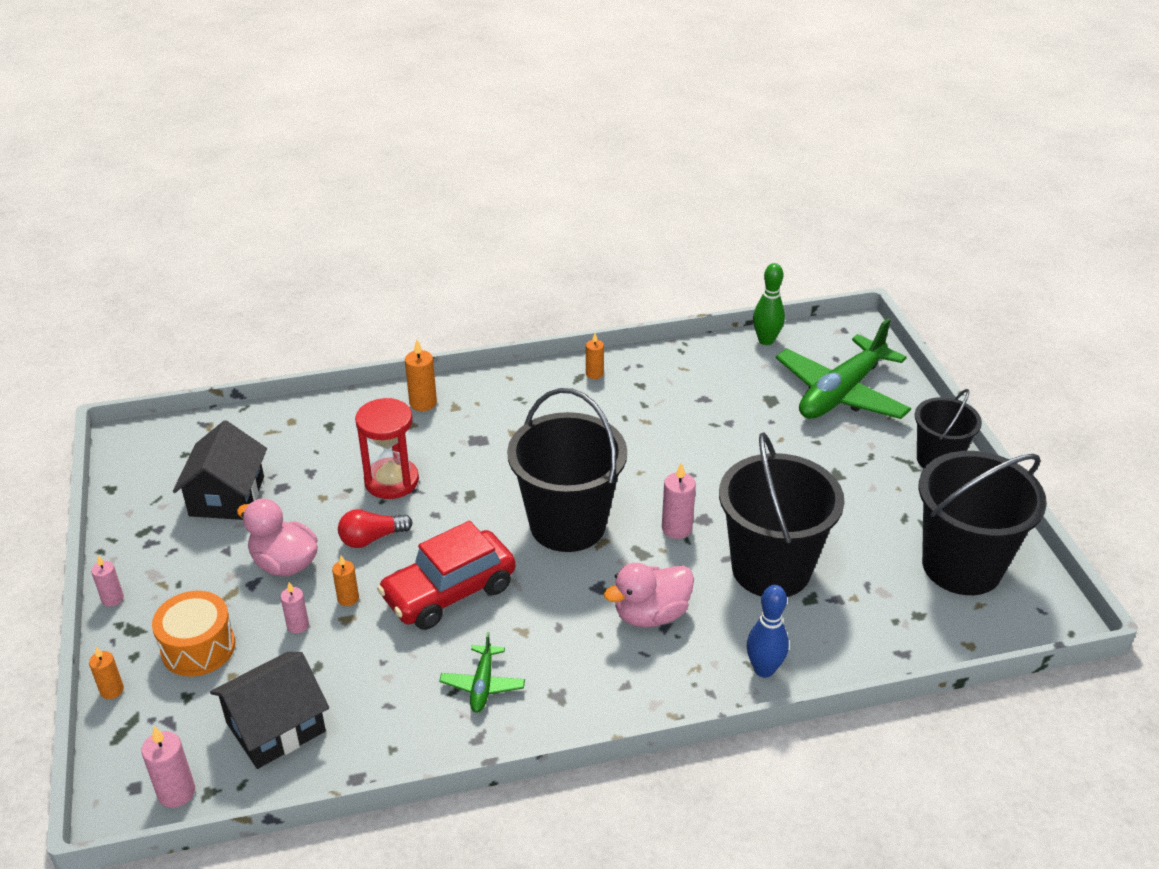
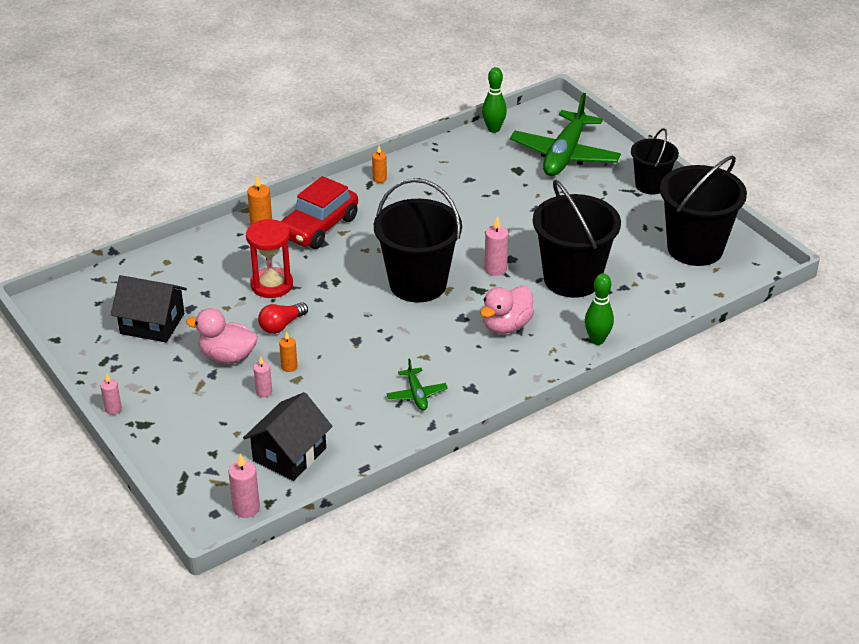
camera: 20 degrees left, 0 degrees up
(112, 690) = (155, 463): orange candle -> none
(198, 647) = (200, 423): orange drum -> none
(227, 496) = (152, 323): black house -> black house turned 60 degrees counterclockwise
(449, 592) = (359, 346): red car -> red car (319, 227)
(764, 669) = (597, 340): blue bowling pin -> green bowling pin

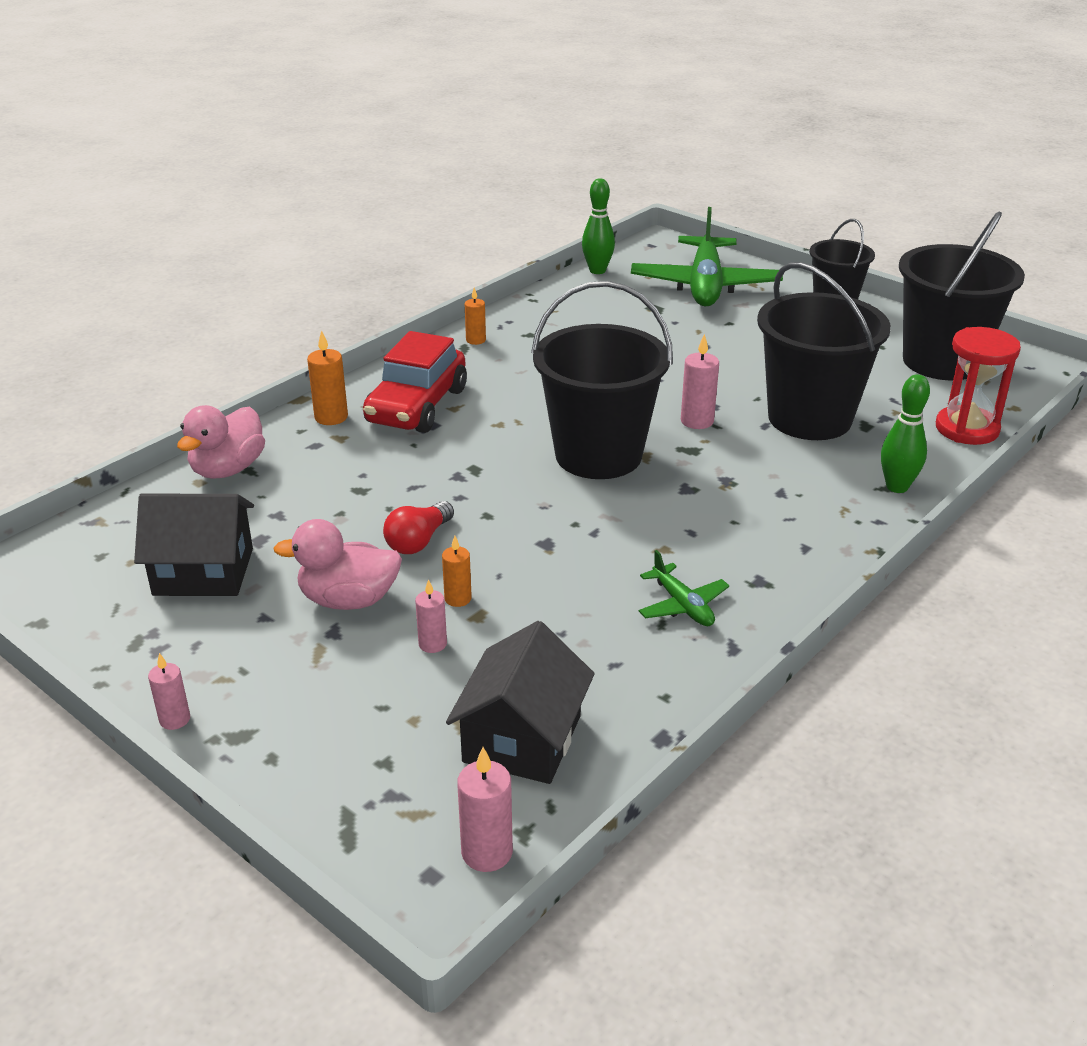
camera: 15 degrees left, 5 degrees down
(272, 285) = (379, 488): red hourglass -> red hourglass (967, 429)
(506, 326) = (757, 489): pink duck -> pink duck (228, 469)

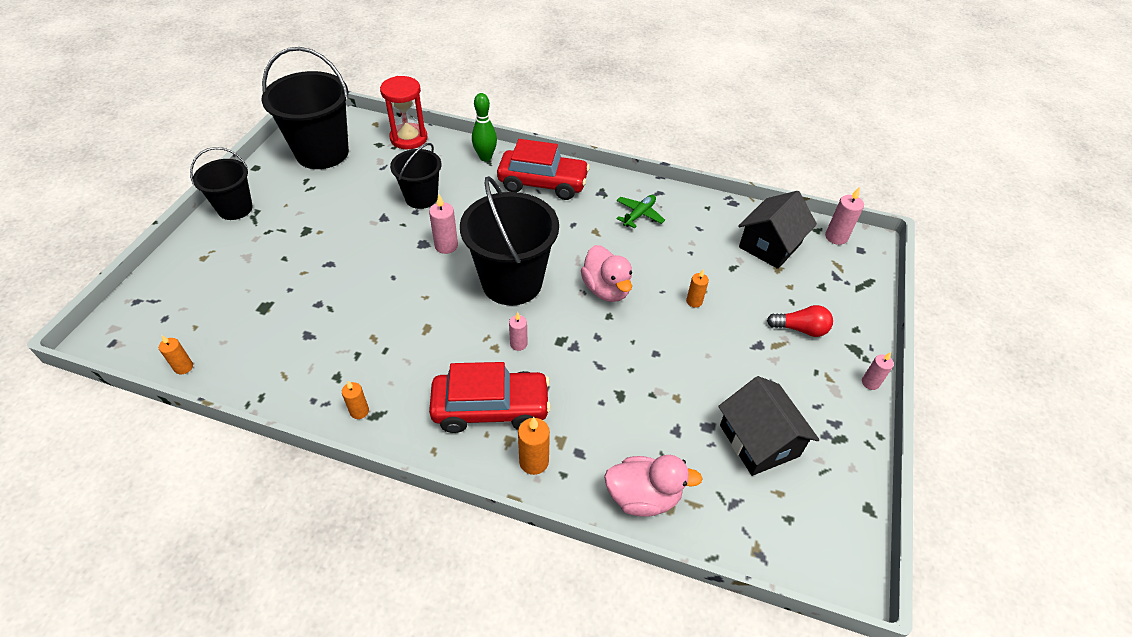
camera: 115 degrees left, 15 degrees up
(348, 600) = (729, 350): pink duck -> pink duck (606, 289)
(418, 541) = (655, 339): red light bulb -> red light bulb (800, 329)
(432, 644) = (736, 298): pink candle -> pink candle (518, 344)
(522, 739) = (770, 245): black house -> black house turned 45 degrees counterclockwise
(597, 270) = (183, 367): green bowling pin -> orange candle
(705, 285) = (211, 285): green plane -> none
(807, 527) = (543, 183): none -> red car
(809, 418) = (421, 198): black bucket -> black bucket, size x0.59

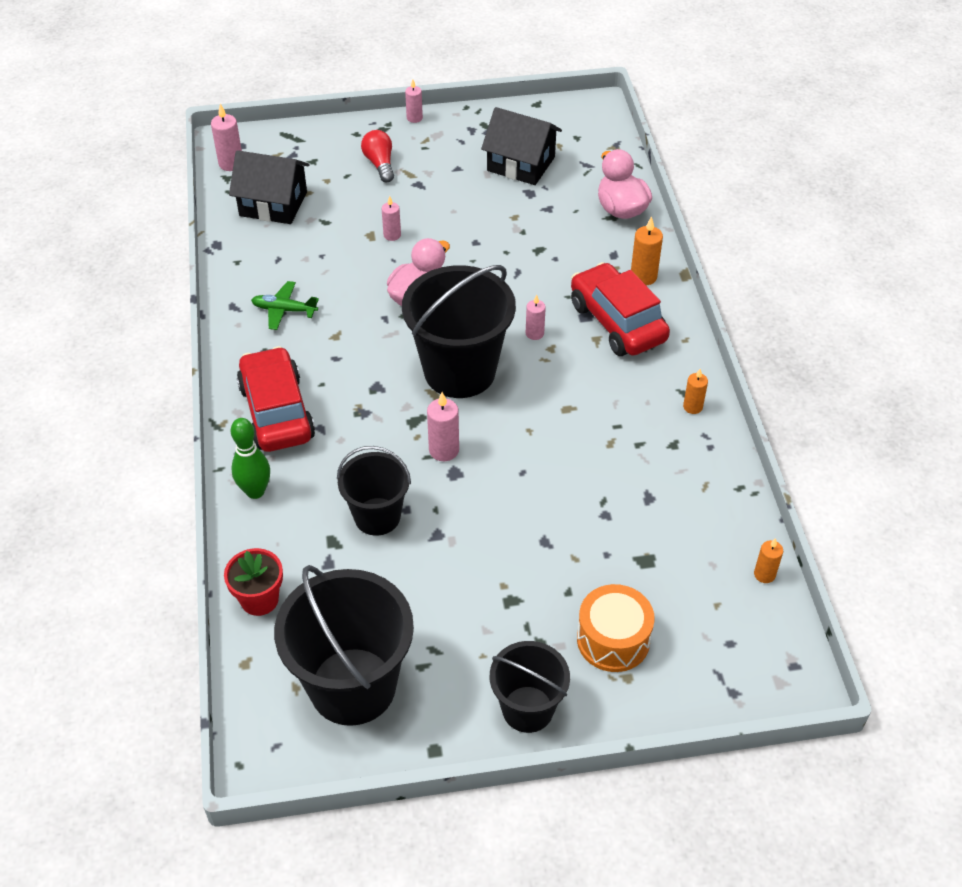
camera: 115 degrees left, 0 degrees up
(231, 263) = (613, 639): none -> orange drum
(409, 138) = (259, 599): red hourglass -> red flower pot
(694, 301) = (392, 235): orange candle -> pink candle
(759, 440) = (521, 164): black house -> black house turned 75 degrees clockwise

